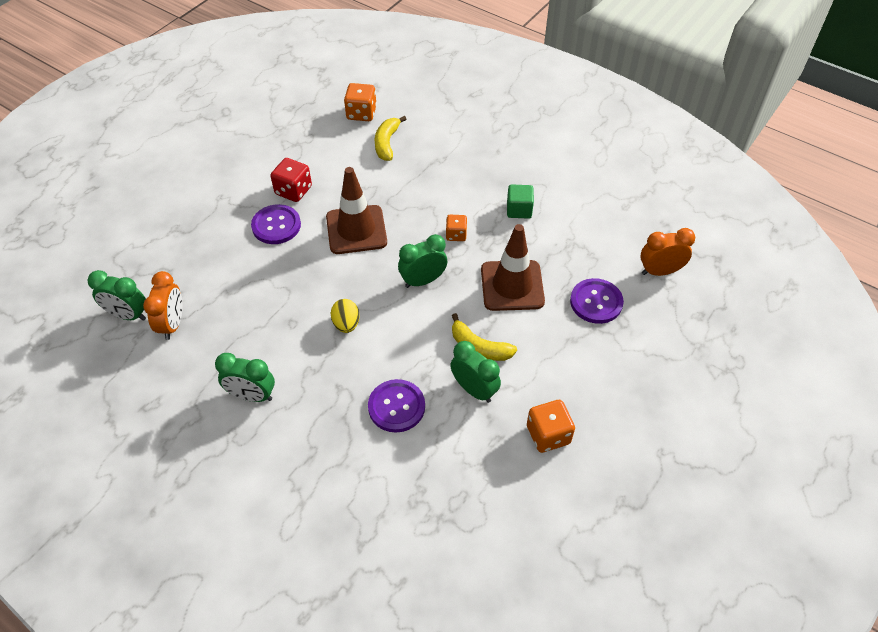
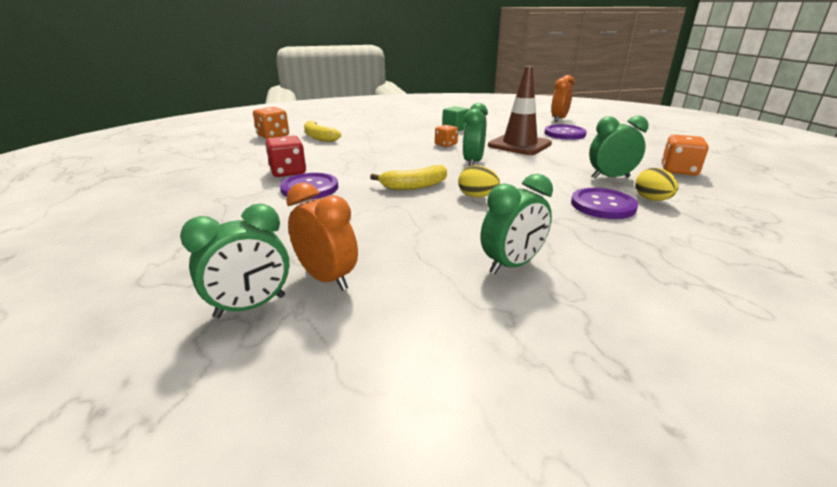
camera: 50 degrees left, 25 degrees down
(356, 230) = (380, 166): brown traffic cone -> none
(440, 434) = (652, 200): none -> yellow egg
(479, 347) = (566, 165): yellow banana -> yellow banana (414, 186)

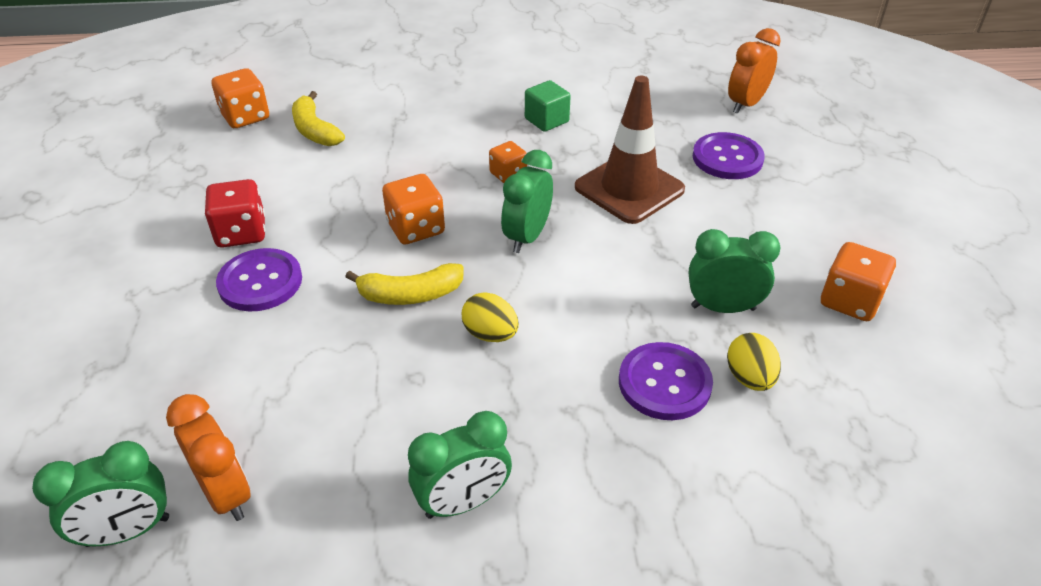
camera: 10 degrees right, 15 degrees up
(402, 164) = (416, 228): none -> orange dice

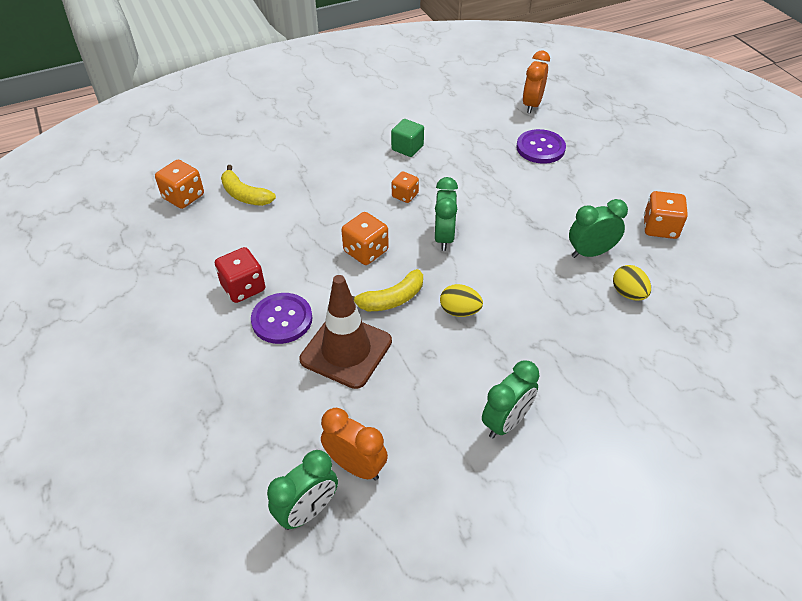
camera: 20 degrees left, 5 degrees up
(629, 188) = (490, 185): brown traffic cone -> brown traffic cone (346, 350)
(664, 383) = (582, 311): purple button -> none

